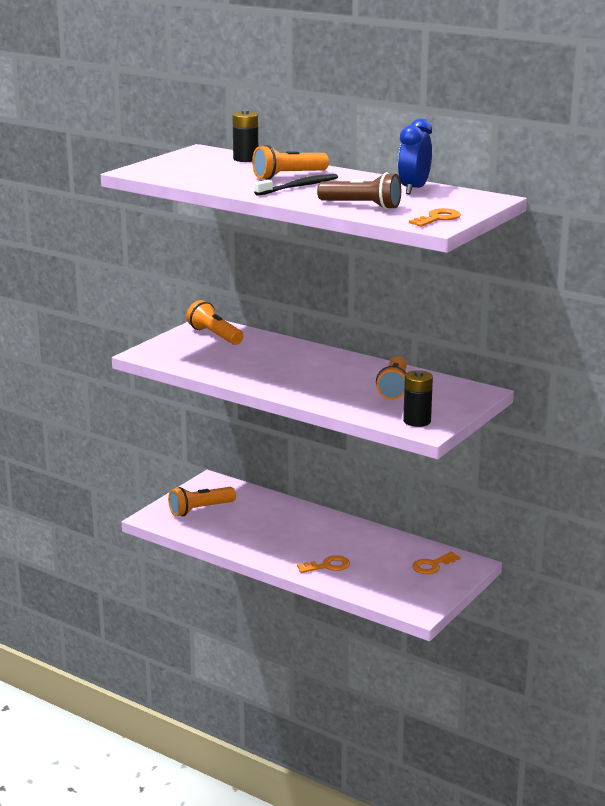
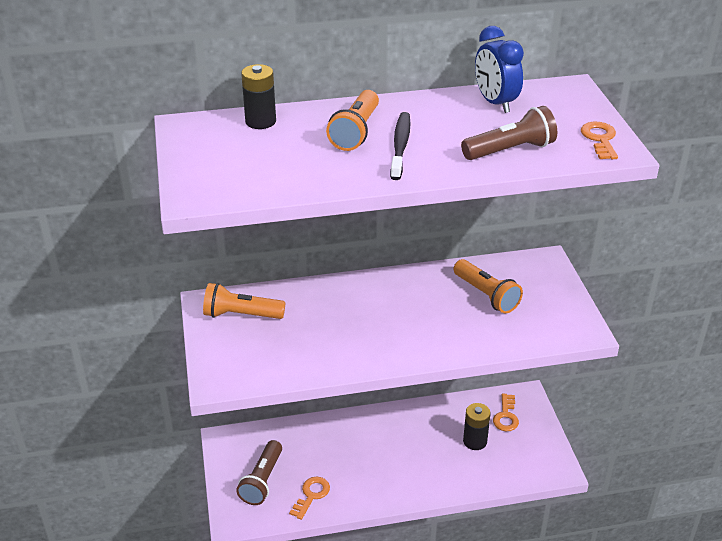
camera: 45 degrees left, 15 degrees up
(200, 510) = (262, 481): orange flashlight -> brown flashlight
(327, 566) = (441, 471): orange key -> orange key (311, 495)
(417, 421) = (562, 325): black battery -> black battery (475, 441)

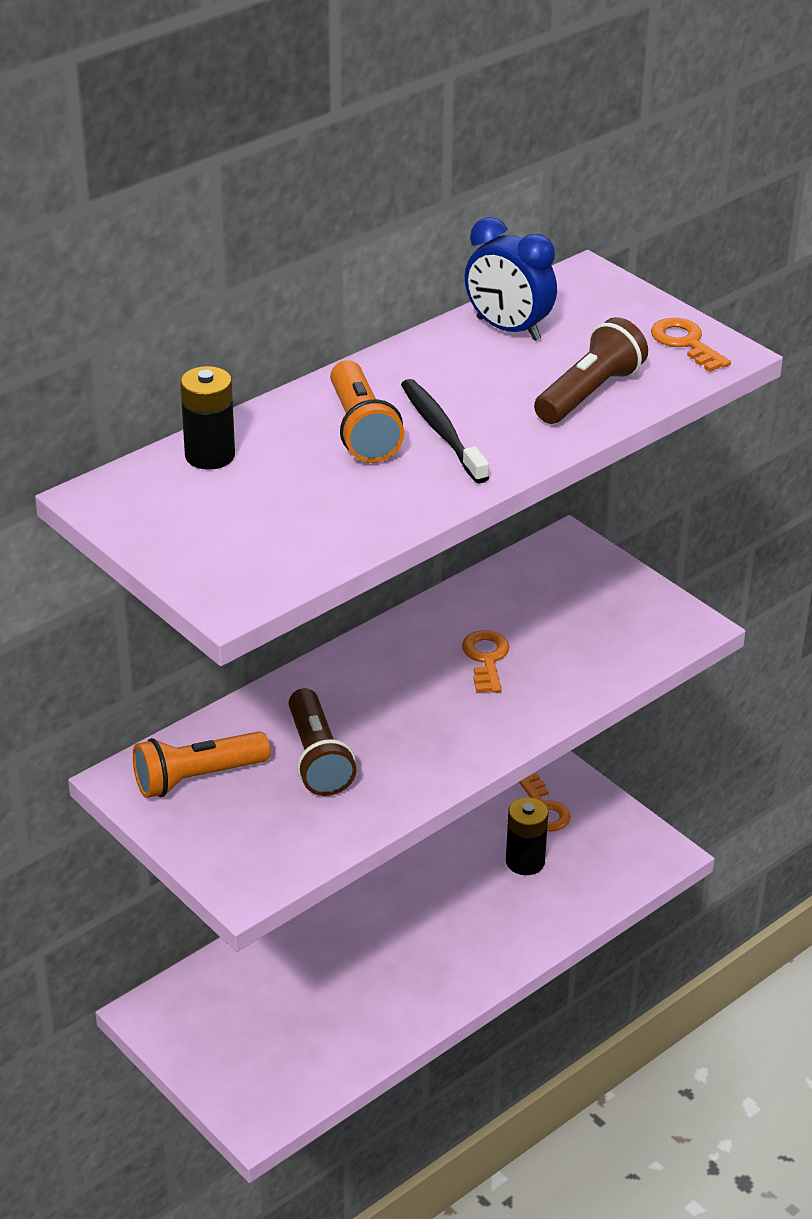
camera: 30 degrees left, 0 degrees up
(262, 481) = (256, 1046): brown flashlight -> brown flashlight (317, 758)
(311, 495) = (346, 1035): orange key -> orange key (486, 658)
(486, 295) = (525, 622): orange flashlight -> none

